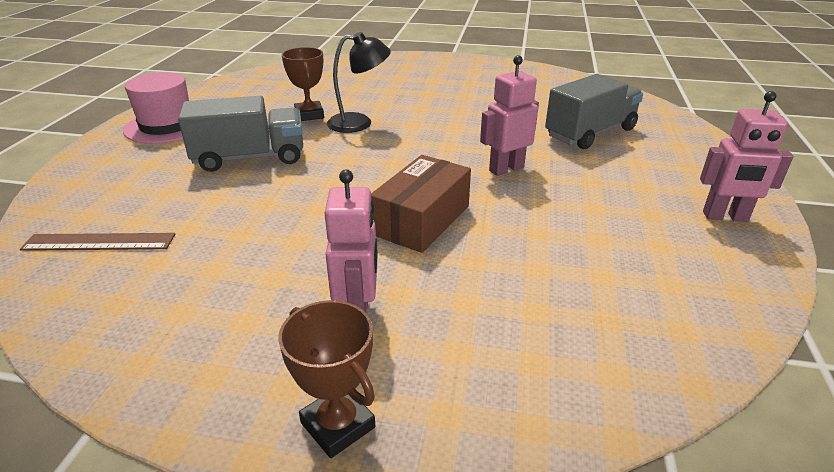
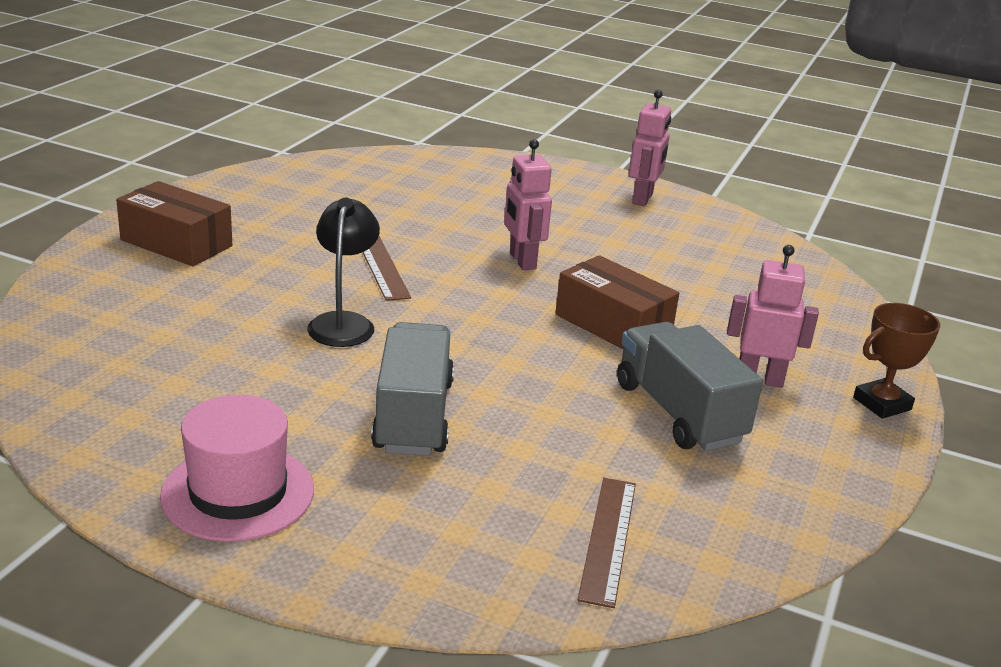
camera: 80 degrees left, 5 degrees down
(309, 115) = (286, 356): brown trophy -> none
(427, 70) = (176, 243): none -> brown box
(446, 123) = (382, 267): none -> brown ruler
(590, 133) = (459, 201): grey truck -> grey truck (678, 413)

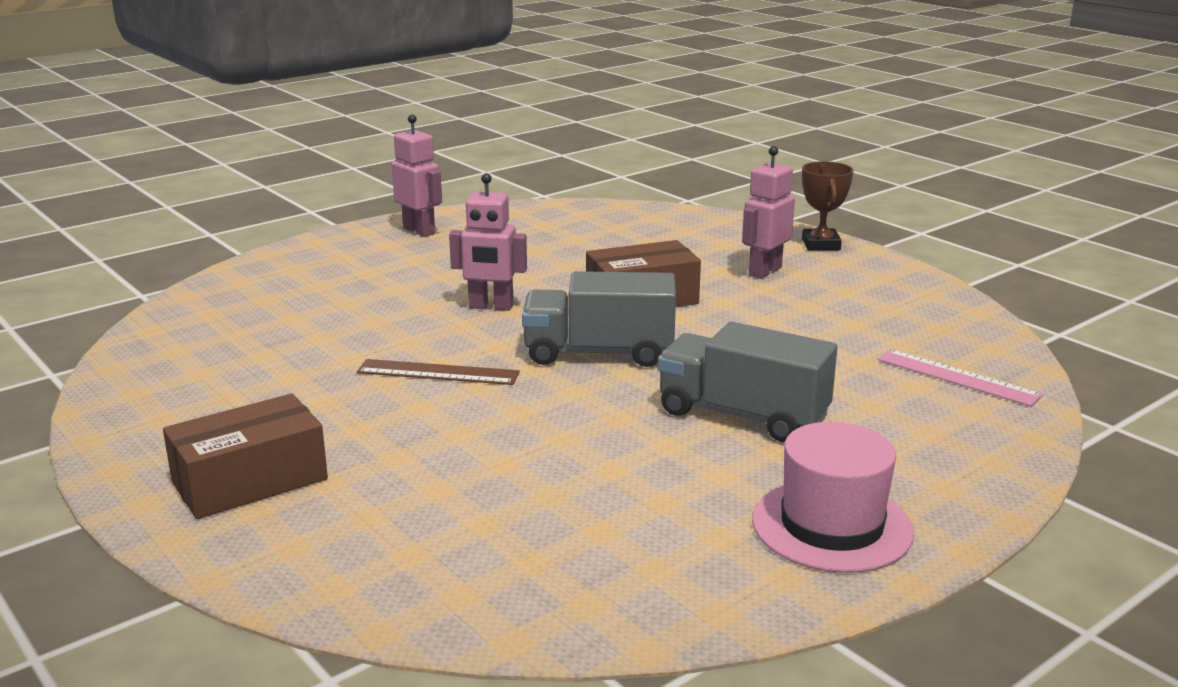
camera: 60 degrees left, 5 degrees down
(343, 322) = (541, 414): black lamp -> none
(608, 539) = (957, 377): brown ruler -> pink ruler
(678, 413) = (796, 310): grey truck -> grey truck (599, 353)

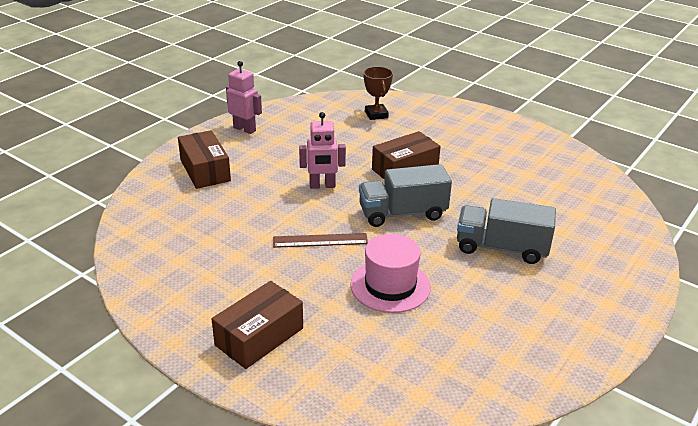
camera: 15 degrees left, 10 degrees up
(323, 272) = (205, 170): none -> brown box
(764, 271) = (461, 140): pink robot -> none
(821, 245) = (482, 115): brown trophy -> brown trophy (376, 114)
(832, 525) = (581, 316): pink hat -> pink hat (390, 285)
(957, 377) = (596, 206): pink ruler -> none

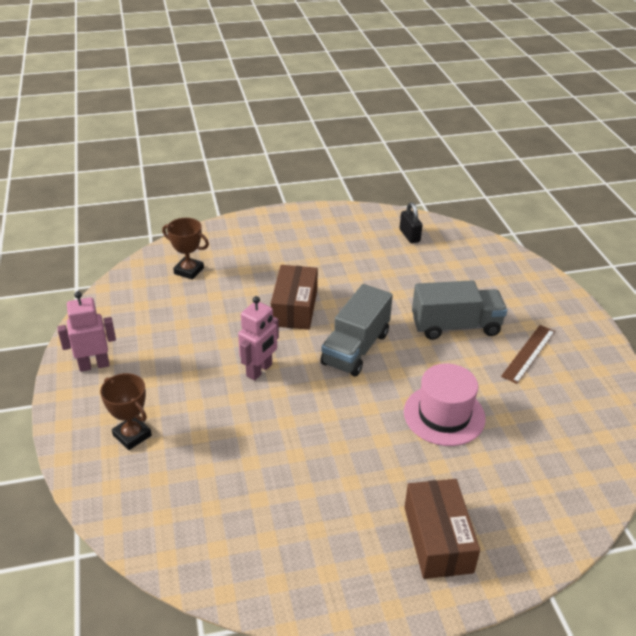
camera: 50 degrees left, 5 degrees up
(205, 170) = (132, 435): brown box -> brown trophy
(320, 240) = (340, 420): brown ruler -> brown ruler (528, 353)
(501, 248) = (455, 326): grey truck -> grey truck turned 150 degrees counterclockwise
(575, 178) = (409, 236): none -> black padlock

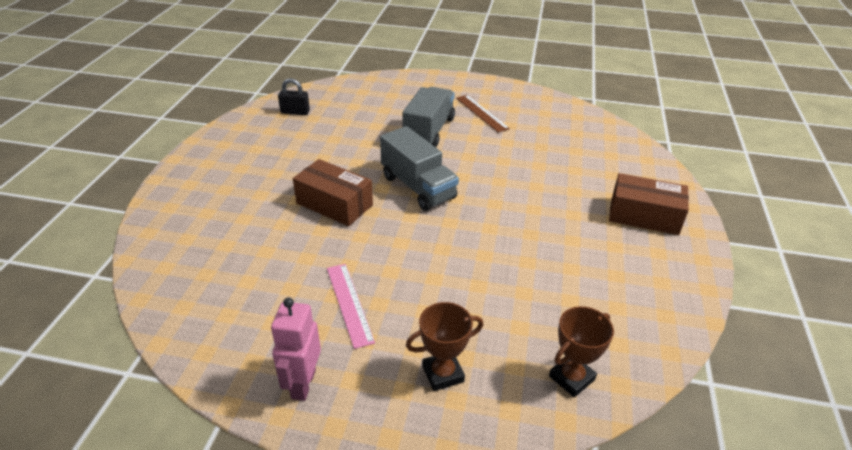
camera: 65 degrees left, 0 degrees up
(181, 359) = (349, 304): none -> pink ruler
(189, 271) = (203, 259): brown trophy -> brown trophy (571, 378)
(259, 370) = (406, 252): pink robot -> none
(444, 415) = (523, 170): pink hat -> none

